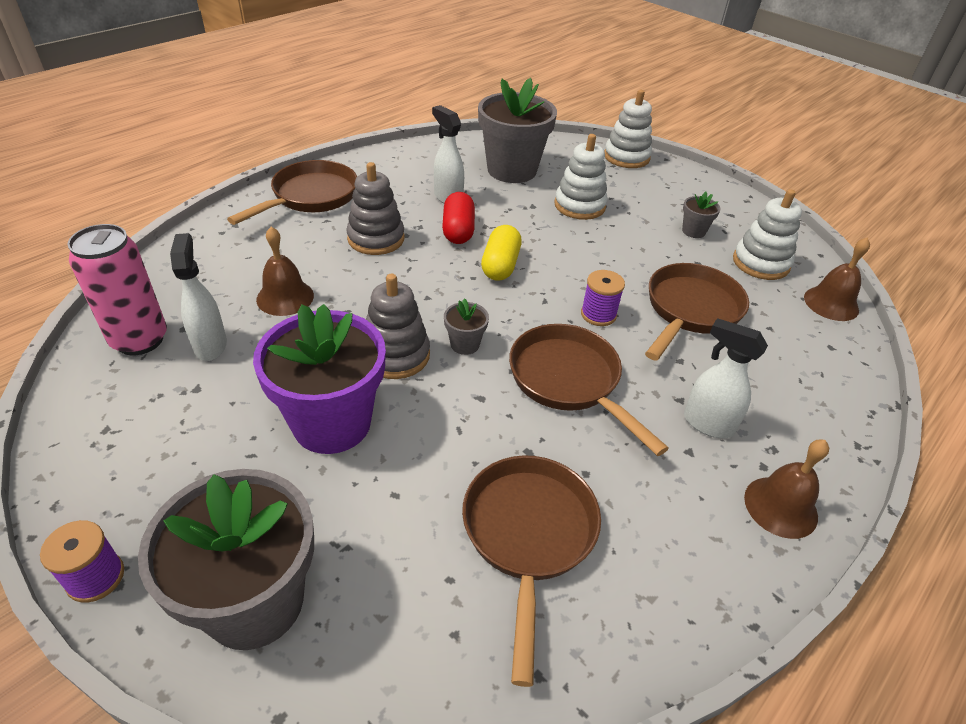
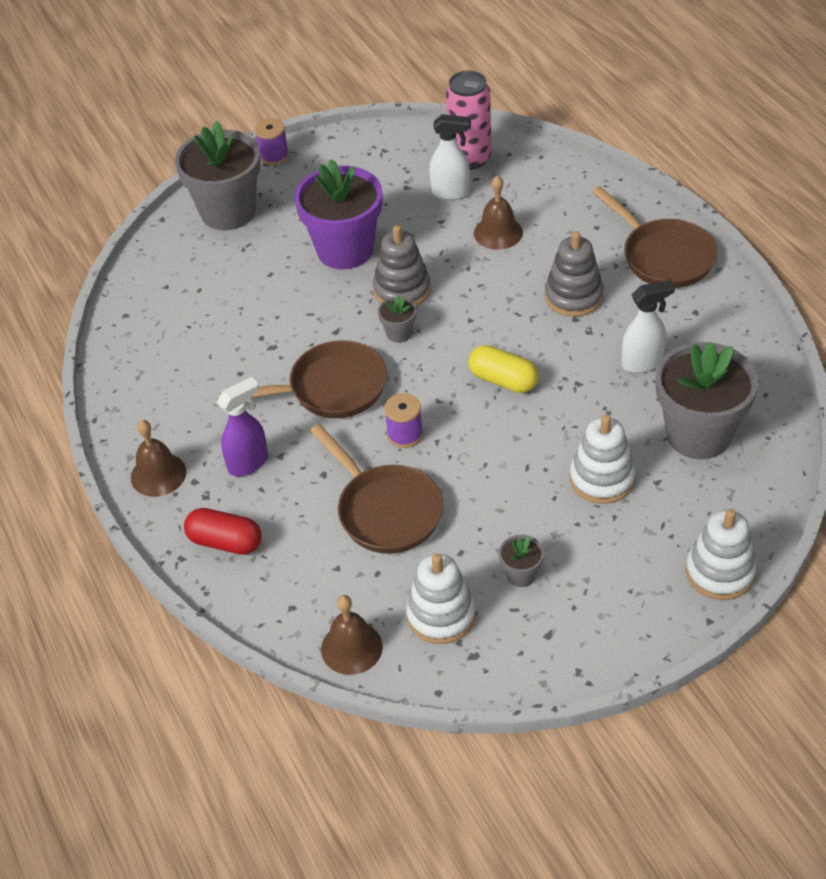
camera: 115 degrees right, 5 degrees up
(458, 230) = (574, 360): red capsule -> red capsule (225, 542)
(528, 536) = (208, 330): brown pan -> none
(707, 423) = (248, 463): white spray bottle -> purple spray bottle

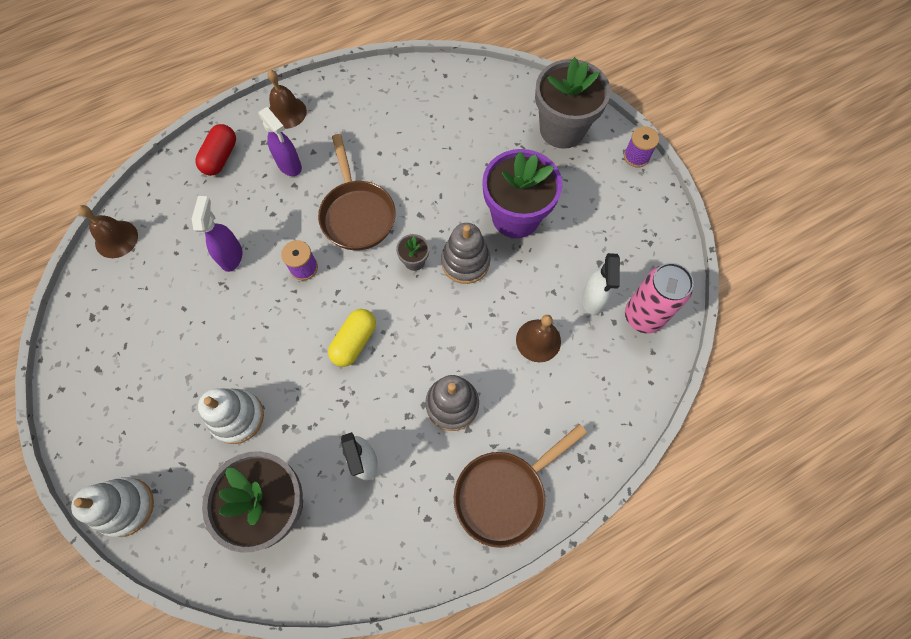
camera: 85 degrees right, 20 degrees up
(385, 510) = (231, 256): brown pan -> purple spray bottle
(441, 615) = (130, 295): white stacking toy -> none
(521, 575) = (154, 351): grey flower pot -> none

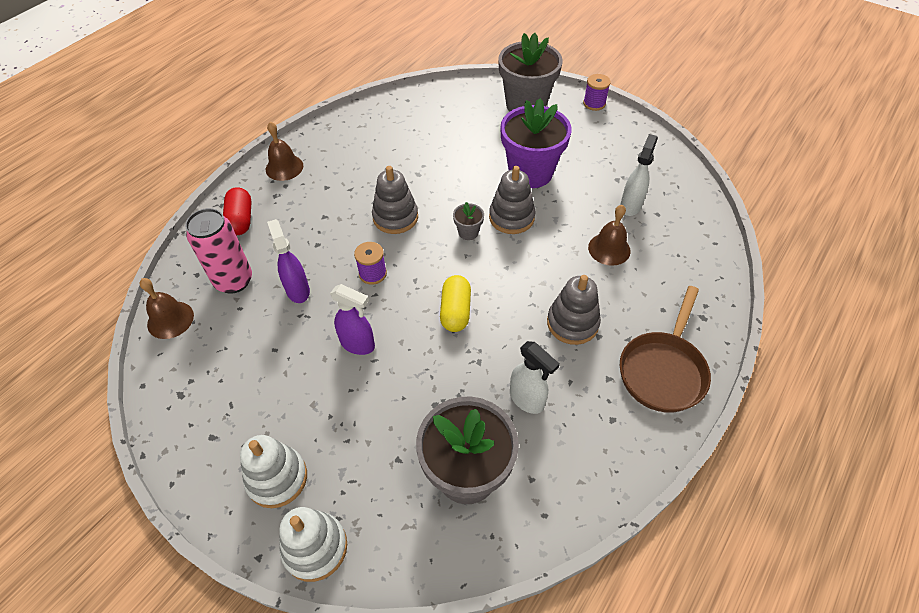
camera: 25 degrees left, 15 degrees down
(237, 417) = (383, 416): white stacking toy -> white stacking toy (277, 478)
(289, 165) = (311, 204): purple spray bottle -> purple spray bottle (358, 344)
(357, 214) = (395, 217): brown pan -> grey stacking toy
(593, 300) = (630, 205): white spray bottle -> white spray bottle turned 135 degrees counterclockwise
(643, 316) = (676, 202): pink can -> pink can (234, 281)

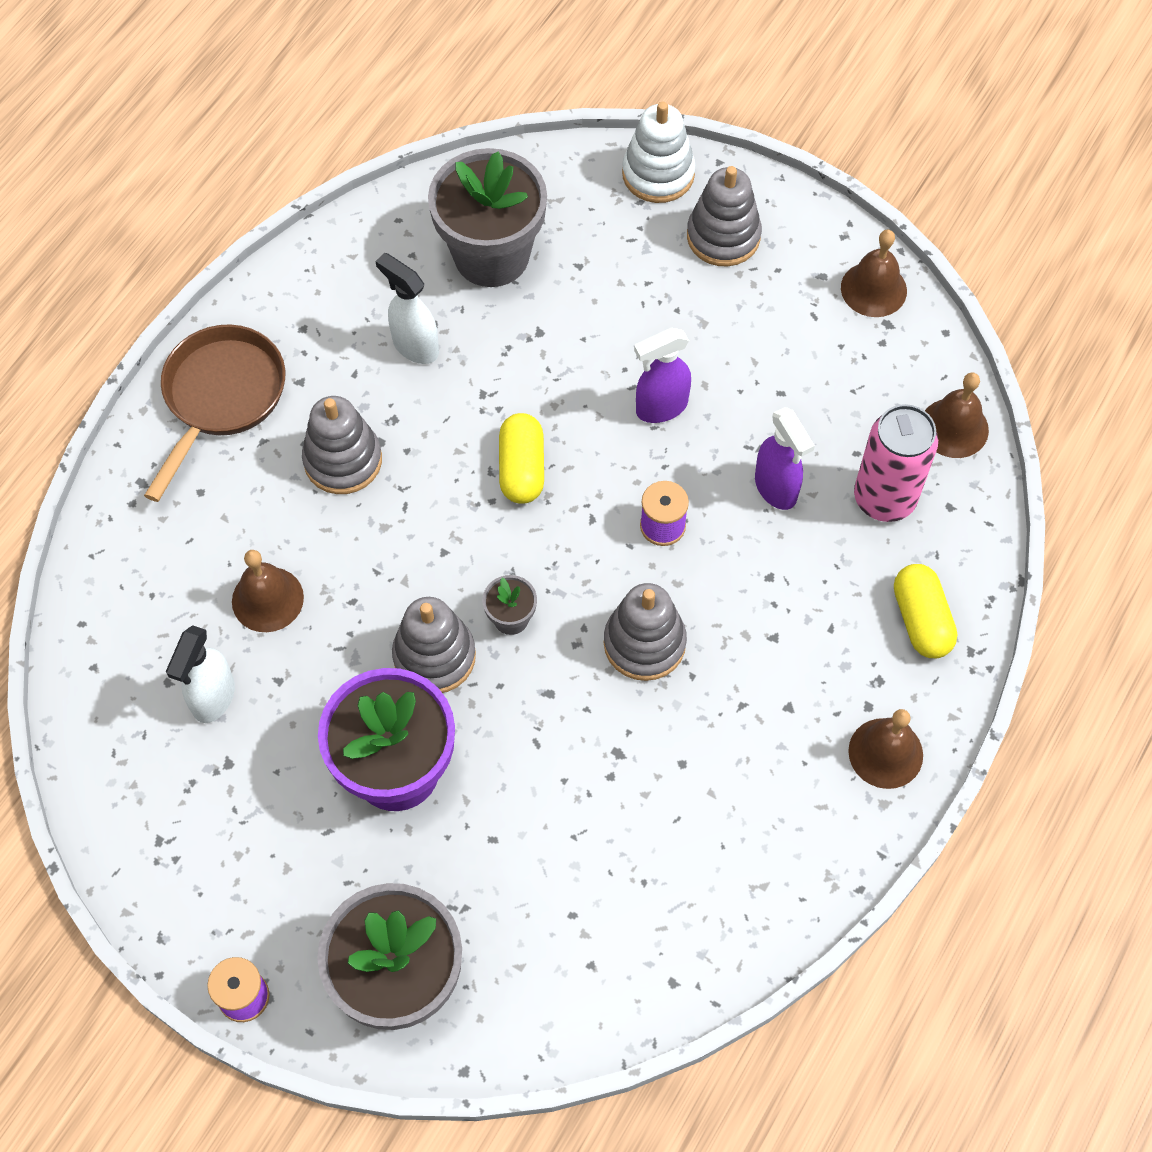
camera: 175 degrees right, 10 degrees up
(178, 423) = (873, 289): none -> brown bell
(241, 220) = (921, 620): red capsule -> yellow capsule
(277, 478) = (723, 236): white stacking toy -> grey stacking toy
(358, 344) = (661, 407): purple spray bottle -> purple spray bottle turned 45 degrees counterclockwise

